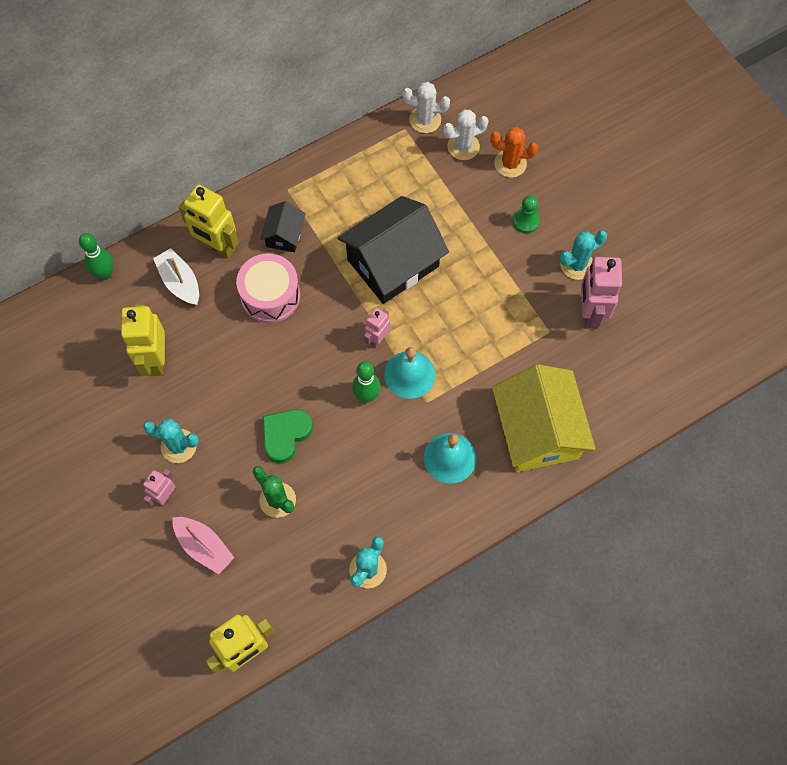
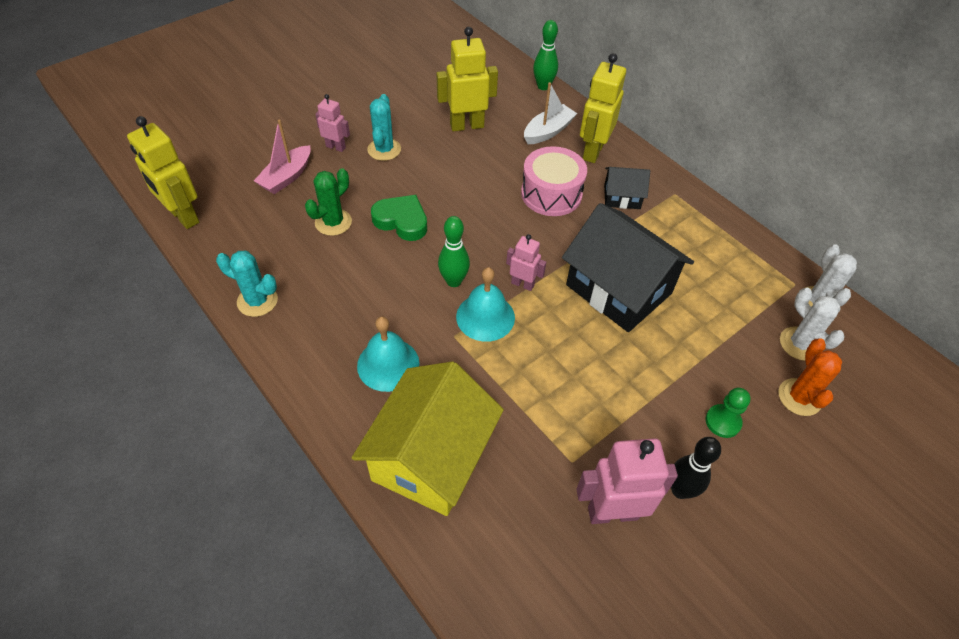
camera: 80 degrees right, 15 degrees down
(537, 431) = (431, 457): yellow house -> yellow house turned 45 degrees counterclockwise
(577, 265) = (680, 490): turquoise cactus -> black bowling pin

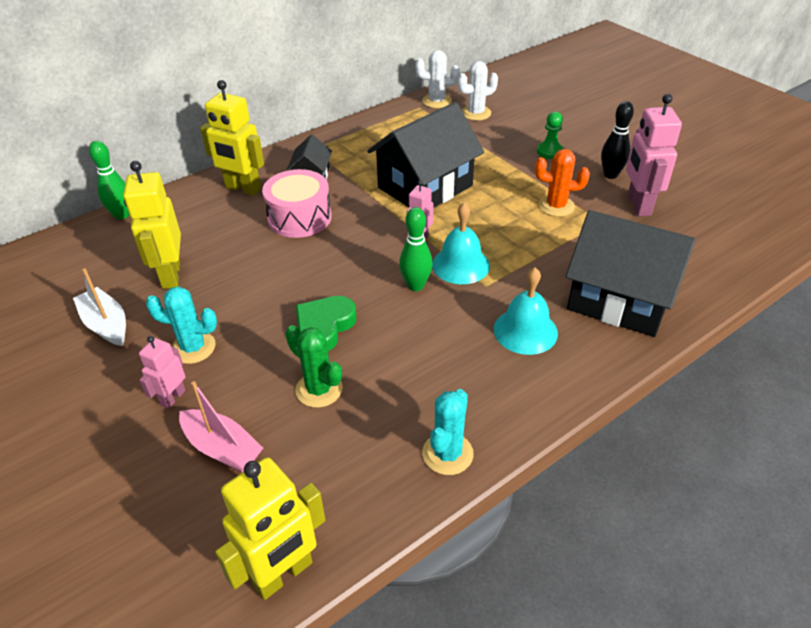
camera: 85 degrees left, 10 degrees down
(431, 457) = (620, 299): yellow house -> black house
(548, 131) = (202, 215): white boat -> white boat (106, 324)
(799, 397) = (522, 119): orange cactus -> orange cactus (556, 206)

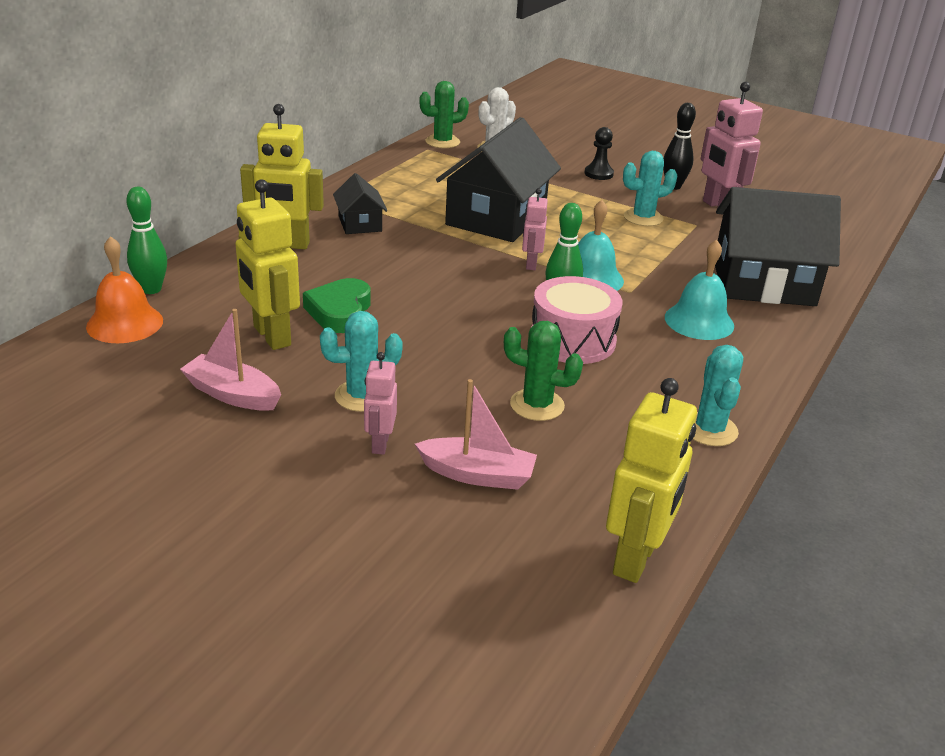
camera: 25 degrees left, 10 degrees down
(83, 243) = (125, 323): none -> orange bell
(106, 324) = (232, 394): white boat -> pink boat
(299, 218) = (380, 262): pink drum -> pink drum (572, 340)
(324, 327) = (495, 352): green heart -> green heart (340, 311)
(436, 101) = (442, 142): white cactus -> green cactus
(549, 151) = (598, 174): green pawn -> black pawn
(556, 206) = (643, 218): orange cactus -> turquoise cactus

